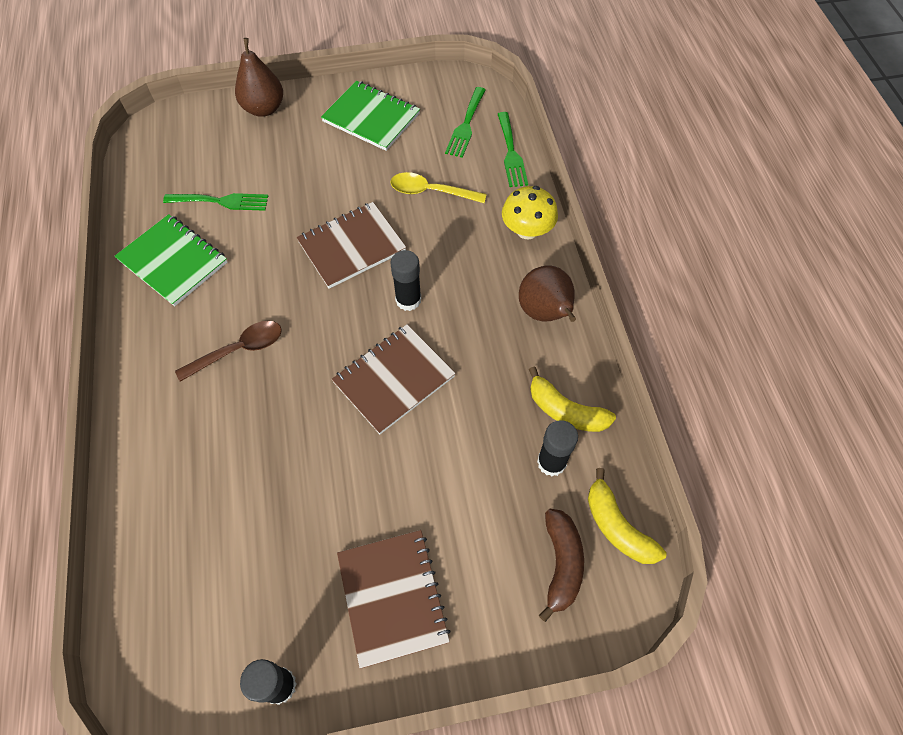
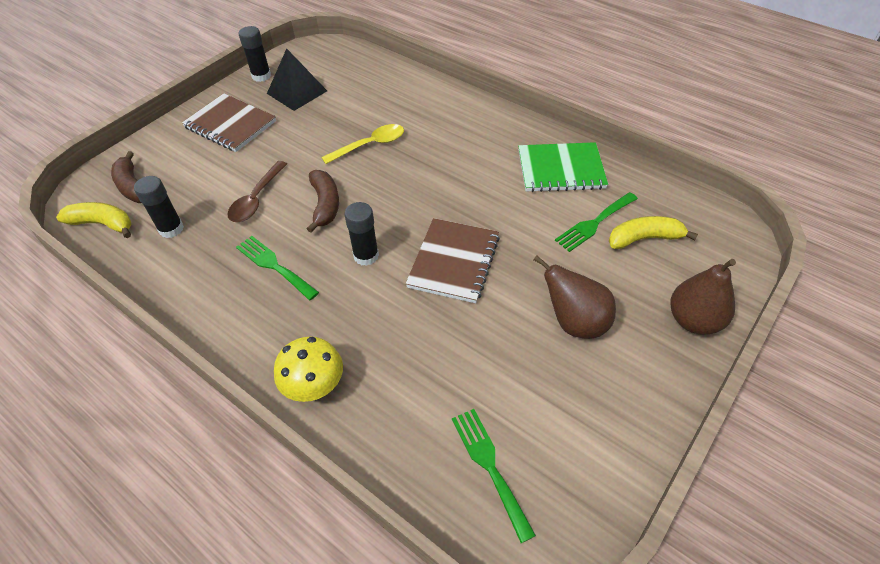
camera: 140 degrees right, 10 degrees down
(239, 350) = (446, 157): brown spoon -> brown spoon (256, 199)
(270, 598) = (297, 92): none -> black pyramid
(371, 118) = (592, 392): green notebook -> none
(393, 379) = (325, 205): brown notebook -> brown banana
(431, 192) = (442, 356): yellow spoon -> yellow spoon (370, 145)
(511, 153) = (405, 468): green fork -> green fork (274, 265)
(545, 313) = (241, 320): brown pear -> brown pear (574, 322)
(565, 410) = (178, 263): yellow banana -> yellow banana (644, 238)

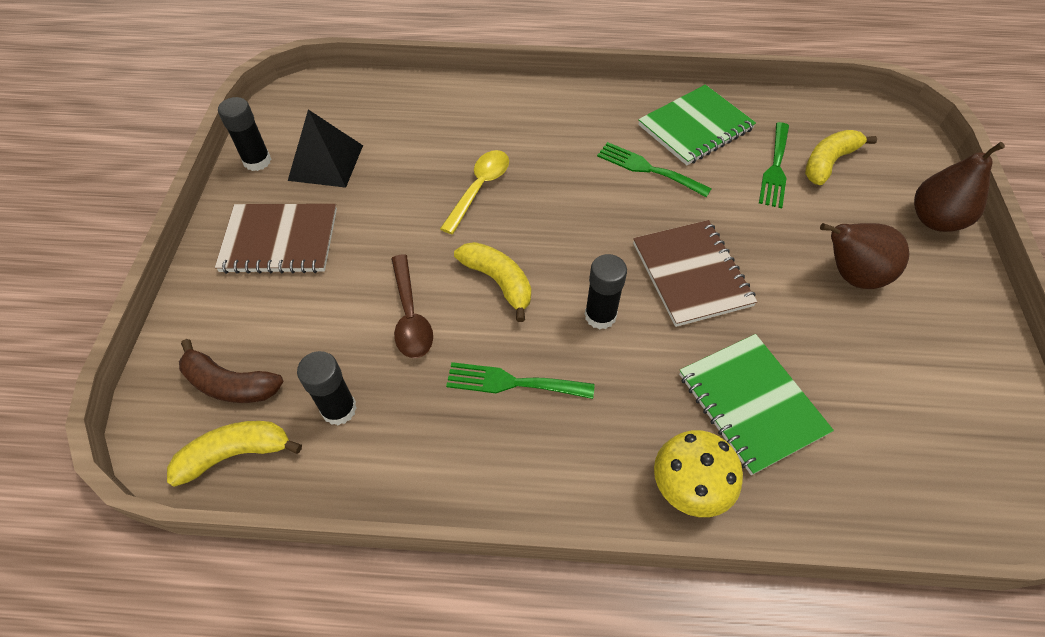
camera: 35 degrees left, 5 degrees up
(325, 205) = (498, 282): brown banana -> yellow banana
(407, 362) = (751, 404): none -> green notebook
(489, 466) = (916, 457): green fork -> green fork (647, 169)

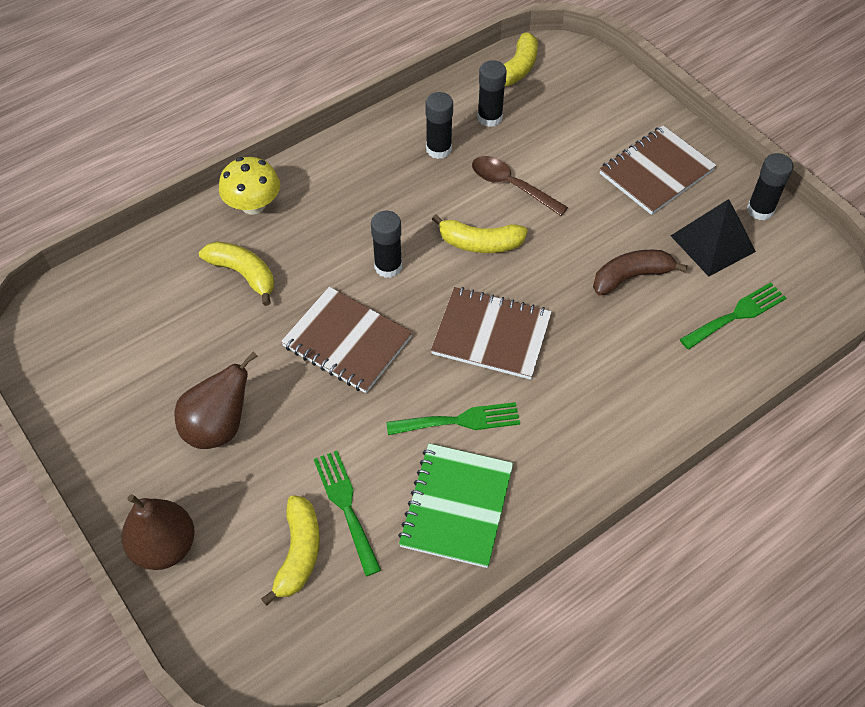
camera: 140 degrees right, 0 degrees up
(230, 384) = (564, 91): brown banana -> brown banana (631, 277)
(431, 409) = (439, 149): none -> black glue stick
(479, 188) = (574, 303): yellow spoon -> none
(512, 382) = (406, 191): green fork -> green fork (737, 315)
(567, 206) = (491, 335): none -> brown notebook
(751, 404) = (243, 274): green notebook -> yellow banana

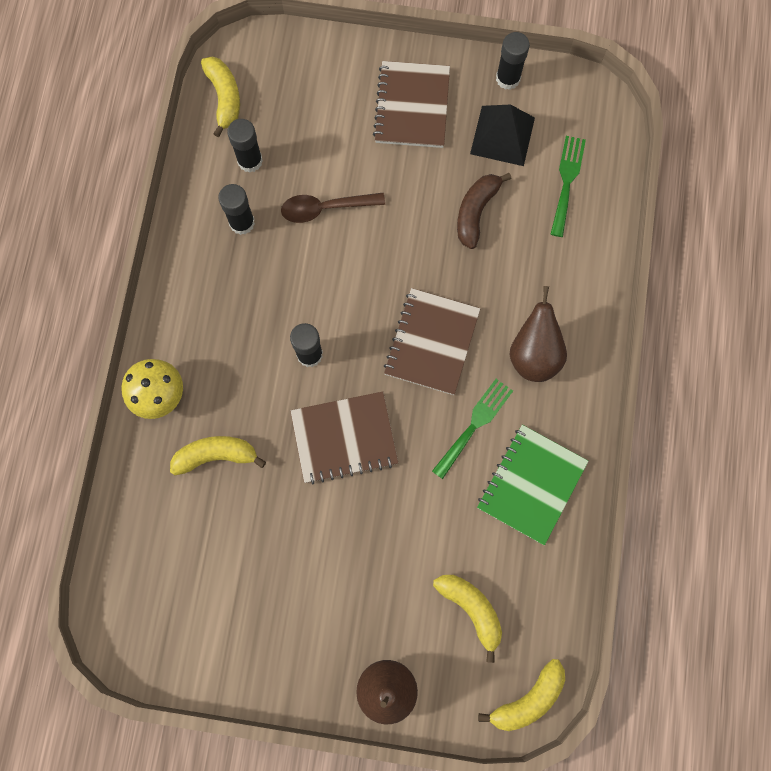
camera: 45 degrees left, 20 degrees up
(218, 427) = (329, 580): brown pear -> brown pear (534, 354)
(346, 506) = (466, 551): green fork -> none
(456, 506) = (531, 484): green notebook -> green notebook turned 60 degrees clockwise
(480, 243) = (352, 277): yellow banana -> yellow banana (528, 699)
(491, 335) = (431, 342): brown notebook -> brown notebook turned 45 degrees counterclockwise

